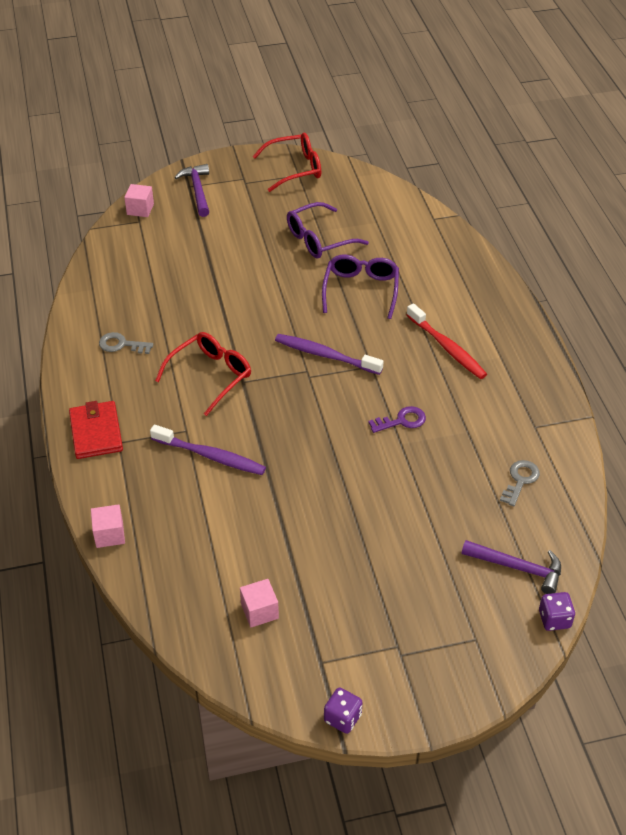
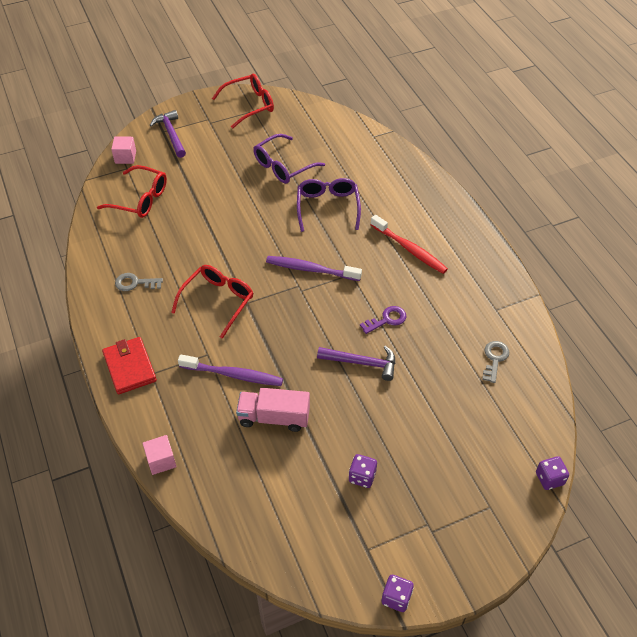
camera: 10 degrees left, 5 degrees up
(147, 256) = (140, 199): none -> red glasses
(246, 507) = (274, 417): none -> pink truck
(259, 611) = (305, 511): pink cube -> none
(333, 584) = (362, 476): none -> purple dice
(518, 568) = (510, 437): purple hammer -> purple hammer (362, 363)

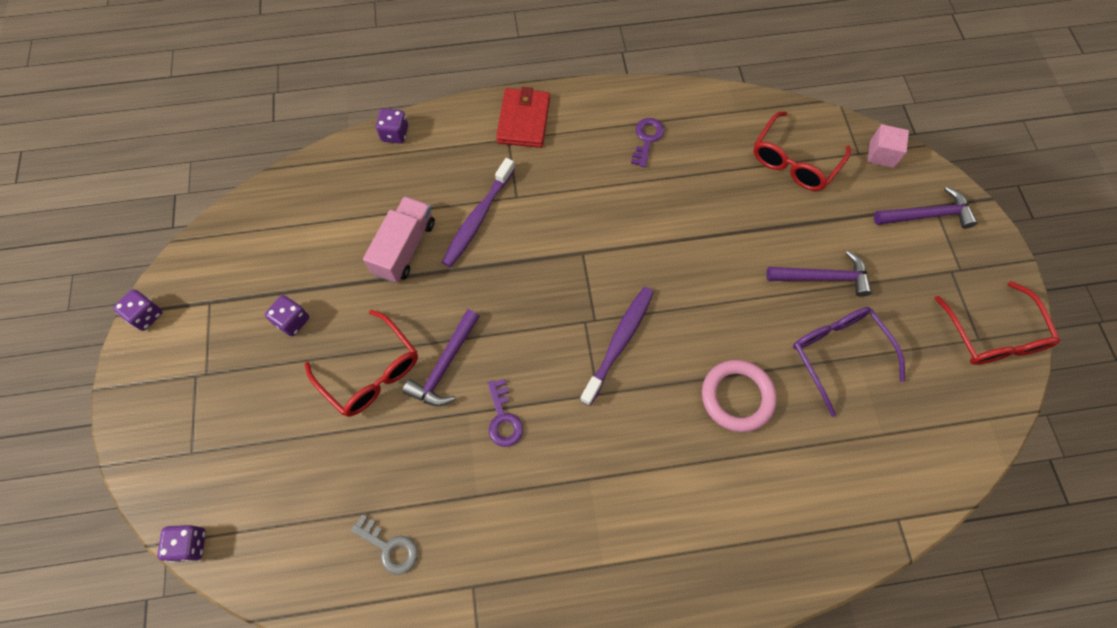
camera: 105 degrees right, 15 degrees up
(129, 367) = (523, 120): red wallet -> red wallet turned 75 degrees counterclockwise
(135, 283) = (647, 139): grey key -> purple key
(161, 460) = (395, 134): pink cube -> purple dice
(218, 301) = (594, 221): red glasses -> red glasses (371, 372)
(231, 177) = (823, 277): none -> purple hammer
(328, 207) = (737, 397): purple glasses -> pink ring
(410, 249) = (624, 494): red toothbrush -> none

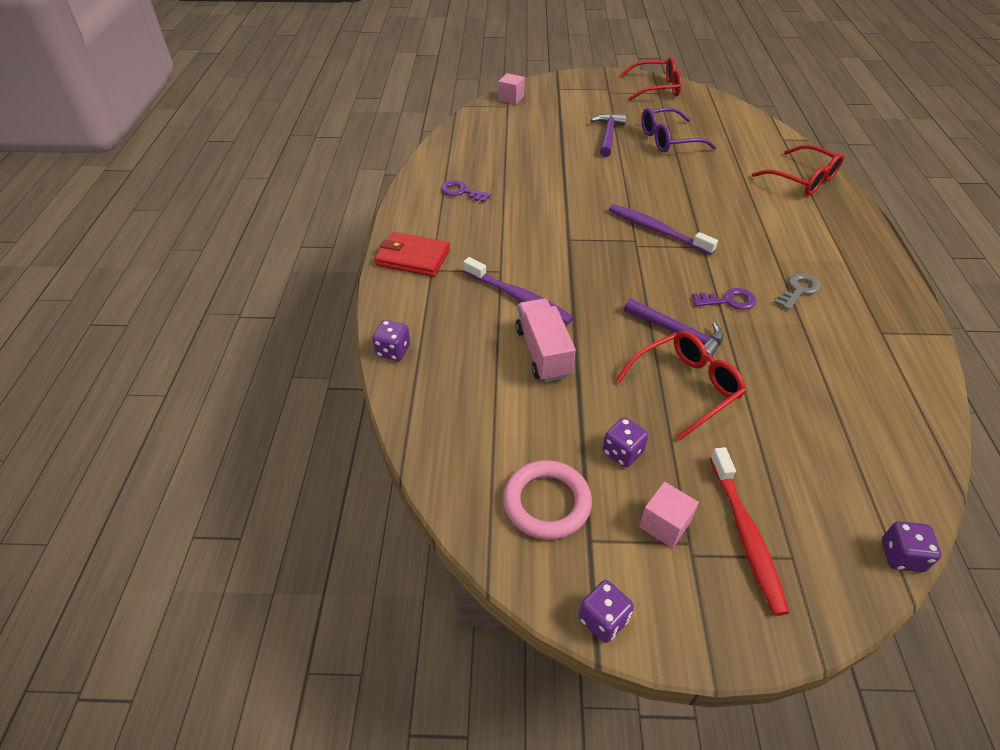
camera: 80 degrees left, 20 degrees down
(211, 417) = (746, 535): none -> red toothbrush
(222, 355) = (664, 524): none -> pink cube
(389, 547) = (861, 383): grey key -> grey key (798, 290)
(404, 248) = (543, 352): pink truck -> pink truck turned 45 degrees clockwise
(737, 397) = (702, 183): pink ring -> pink ring (547, 502)
(794, 161) = (506, 131): red glasses -> red glasses (803, 179)
(927, 215) = (565, 92): purple hammer -> none

